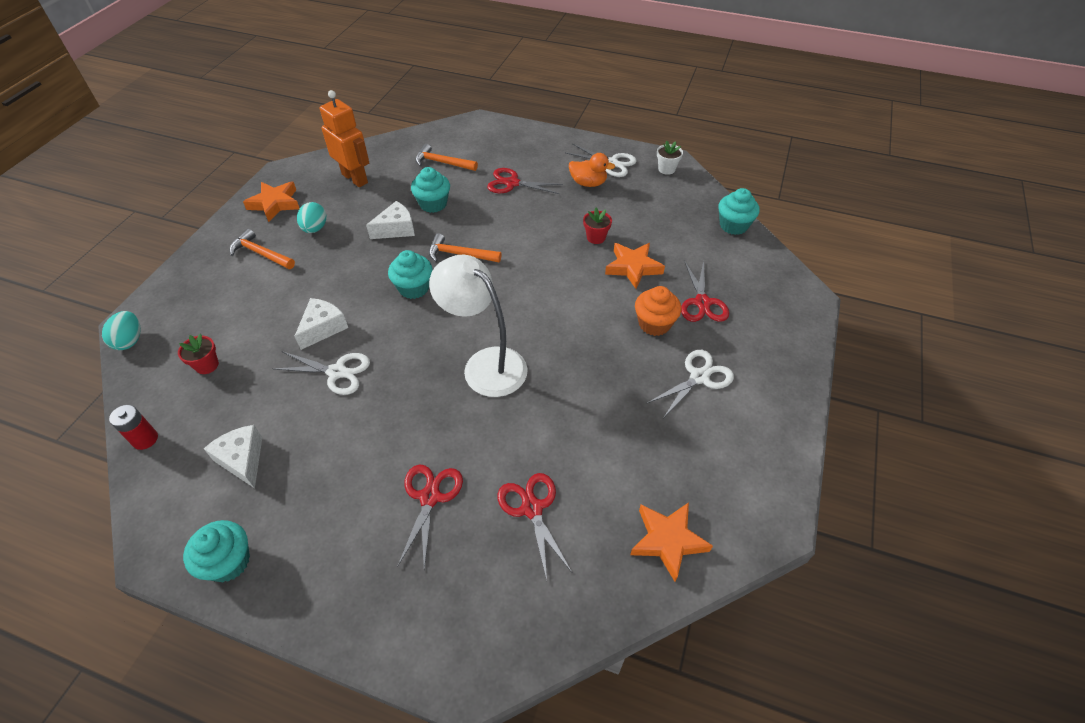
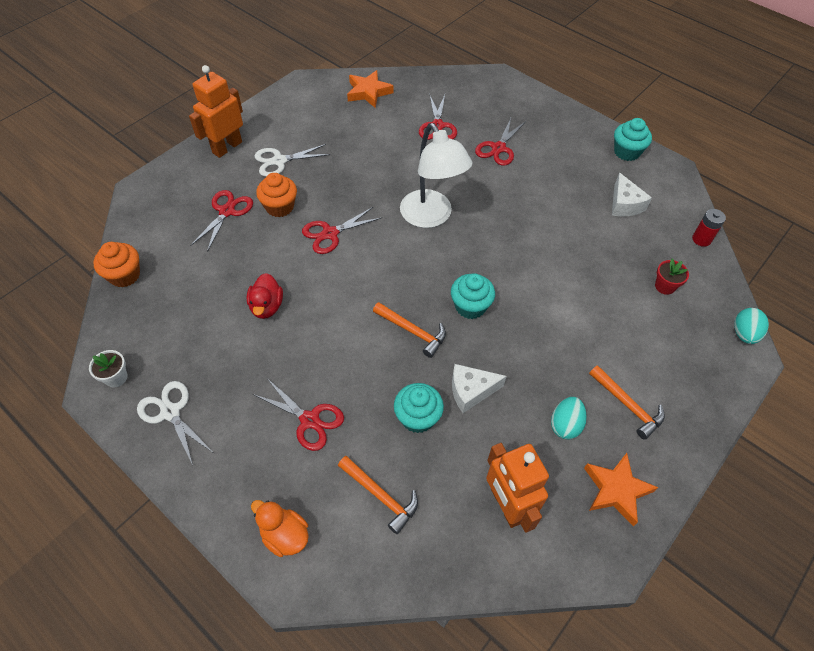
camera: 160 degrees left, 5 degrees up
(323, 328) = (562, 290): white cheese -> none
(337, 372) = (552, 246): white scissors -> none
(583, 313) = (330, 234): none -> red scissors
(588, 183) = (221, 387): orange duck -> orange duck (284, 535)
(596, 237) = (267, 306): red flower pot -> red duck
(633, 267) = (257, 262): orange star -> none
(733, 225) = (124, 275): turquoise cupcake -> orange cupcake
(773, 374) = (227, 147): none -> orange robot

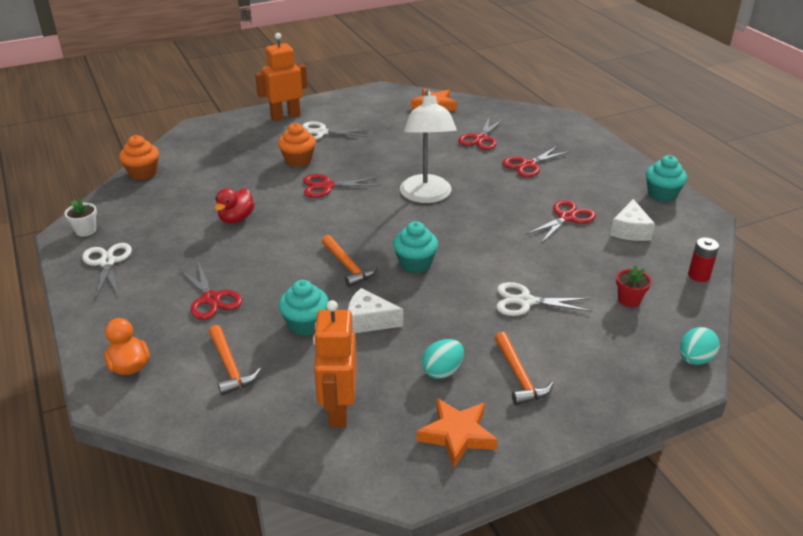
camera: 25 degrees right, 20 degrees down
(226, 211) = (253, 154): red scissors -> red scissors (566, 217)
(586, 318) = (525, 301): none -> white scissors

